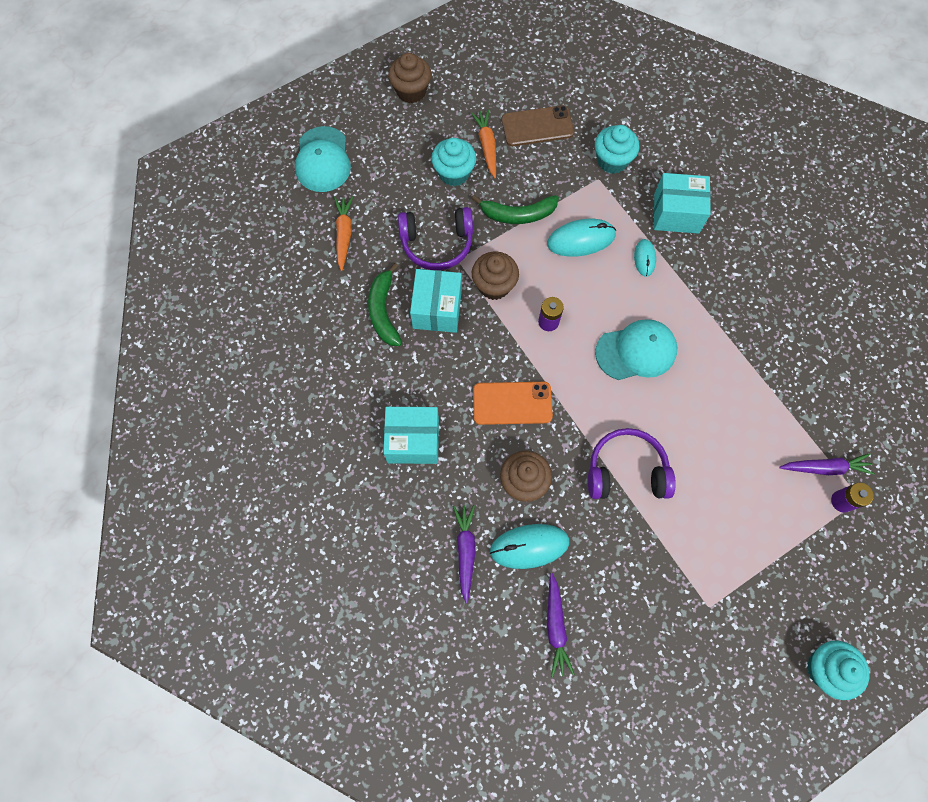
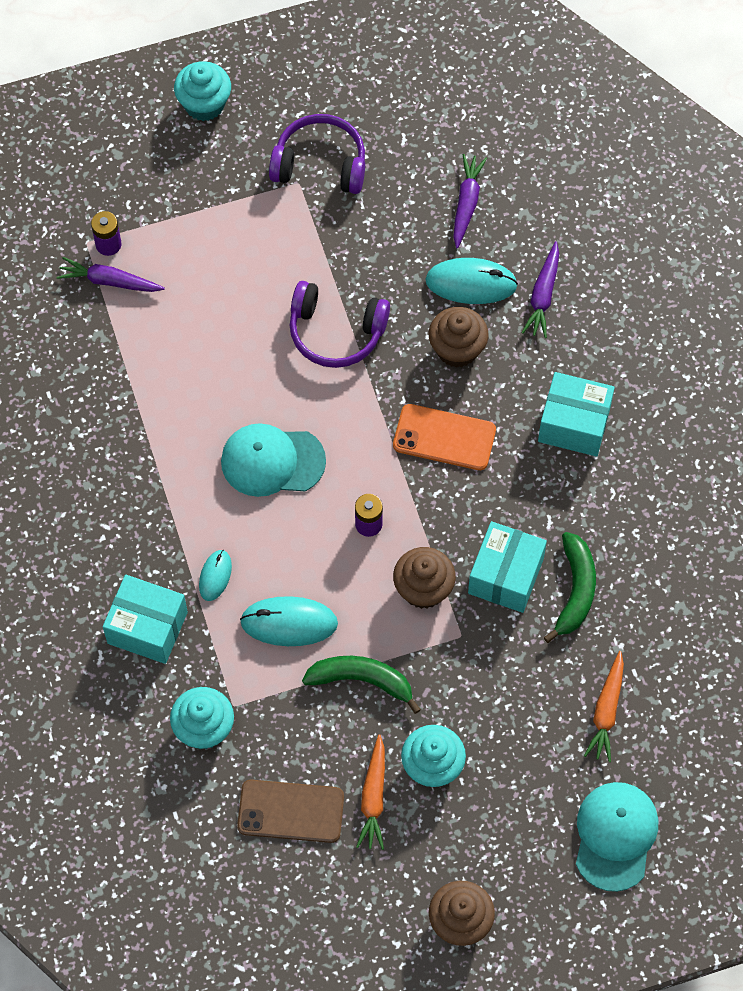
camera: 165 degrees left, 5 degrees down
(437, 243) = (483, 666): purple headphones -> purple headphones (320, 164)

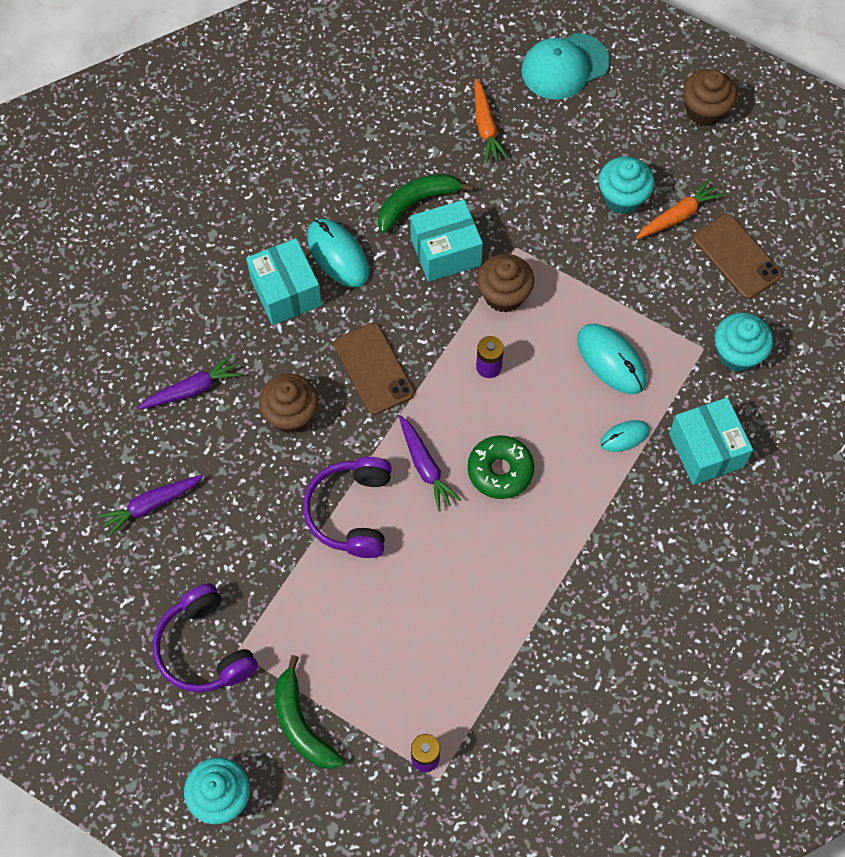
camera: 130 degrees left, 0 degrees up
(109, 281) = (458, 726): purple carrot -> purple carrot (425, 467)
(272, 461) = (500, 471): turquoise cap -> green donut
(336, 332) = (351, 512): purple headphones -> purple headphones turned 150 degrees counterclockwise
(361, 680) = (606, 283): green banana -> green banana (301, 724)
(444, 437) = (373, 369): orange phone -> brown phone
(471, 283) = (224, 447): turquoise mouse -> turquoise mouse (338, 254)
(606, 711) = (486, 127): orange carrot -> orange carrot turned 105 degrees clockwise

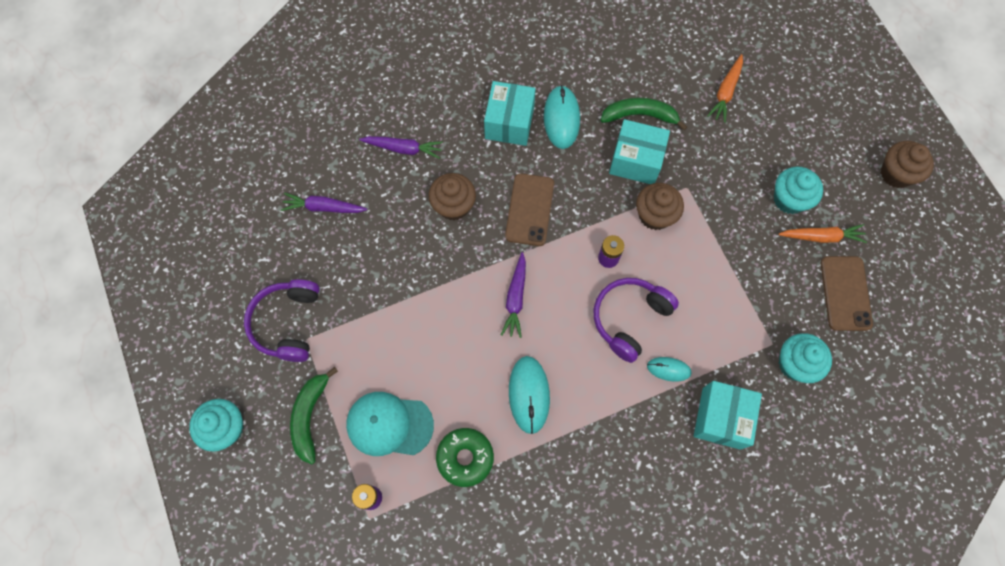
camera: 35 degrees right, 5 degrees up
(351, 512) = (445, 296): purple headphones -> purple headphones (629, 319)
(500, 471) = (564, 335): green donut -> green donut (465, 458)
(564, 67) = (812, 83): turquoise cap -> turquoise cap (389, 424)
(611, 360) = (698, 309): turquoise mouse -> turquoise mouse (529, 394)

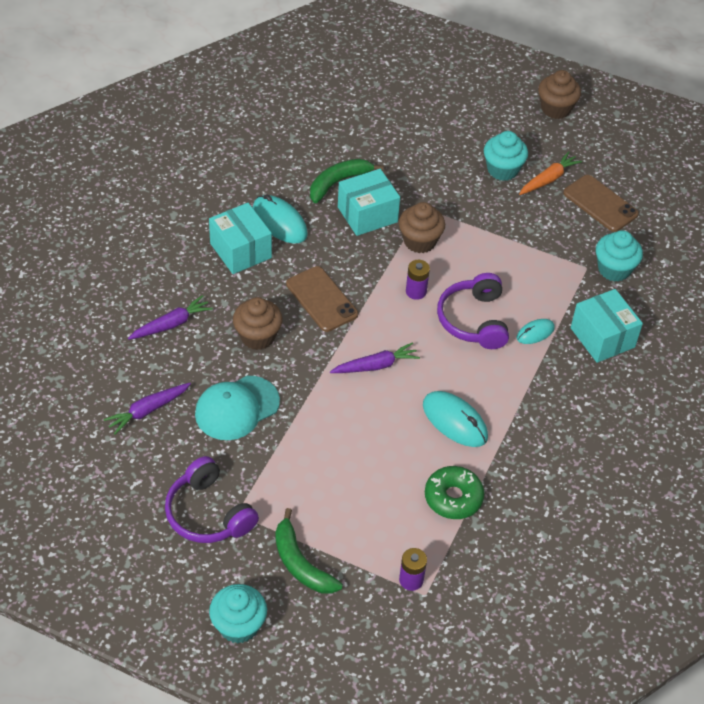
camera: 45 degrees left, 20 degrees down
(389, 424) = (371, 520): turquoise cap -> turquoise cap (237, 408)
(515, 298) = (376, 365): purple carrot -> purple carrot turned 75 degrees counterclockwise
(725, 92) = (385, 129): orange carrot -> none

